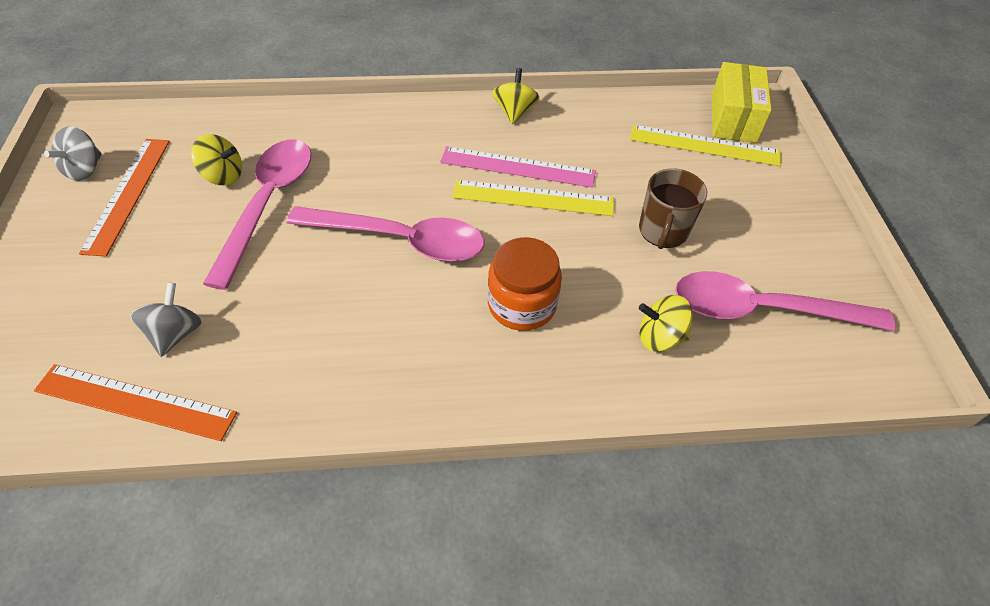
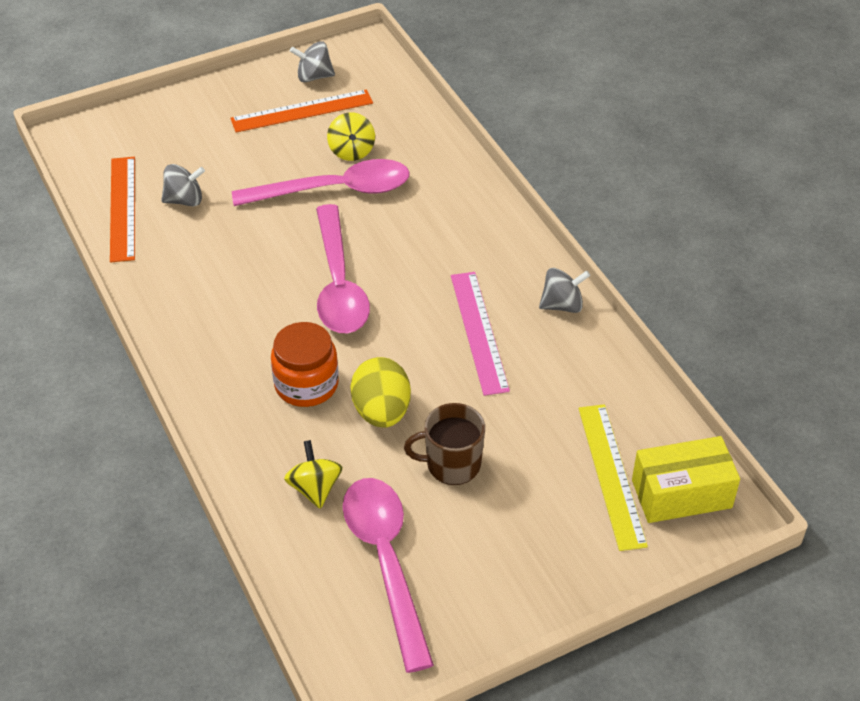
camera: 70 degrees right, 5 degrees down
(514, 112) = (562, 305): yellow spinning top -> grey spinning top
(533, 198) = (441, 355): yellow ruler -> none
(582, 259) = (381, 412): none -> yellow egg

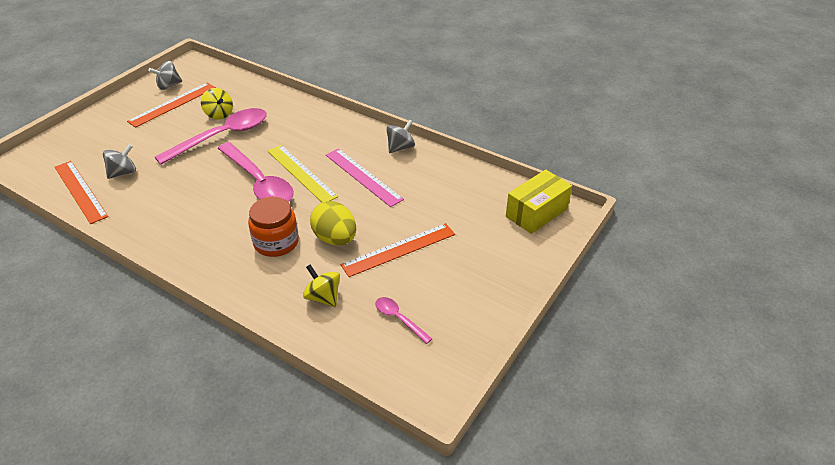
camera: 30 degrees left, 5 degrees down
(386, 561) = (399, 319): pink spoon -> pink spoon, size x0.46
(452, 464) = (399, 249): brown mug -> orange ruler
(611, 475) = (493, 218): yellow ruler -> yellow ruler (301, 173)

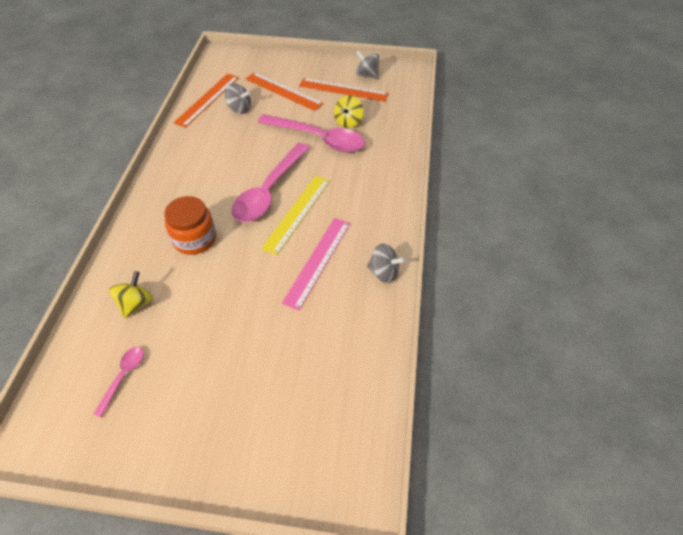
camera: 65 degrees right, 10 degrees up
(335, 239) = (216, 279): yellow egg -> none
(399, 249) = (221, 337): orange ruler -> orange ruler (283, 91)
(536, 212) = (341, 456): yellow box -> none

